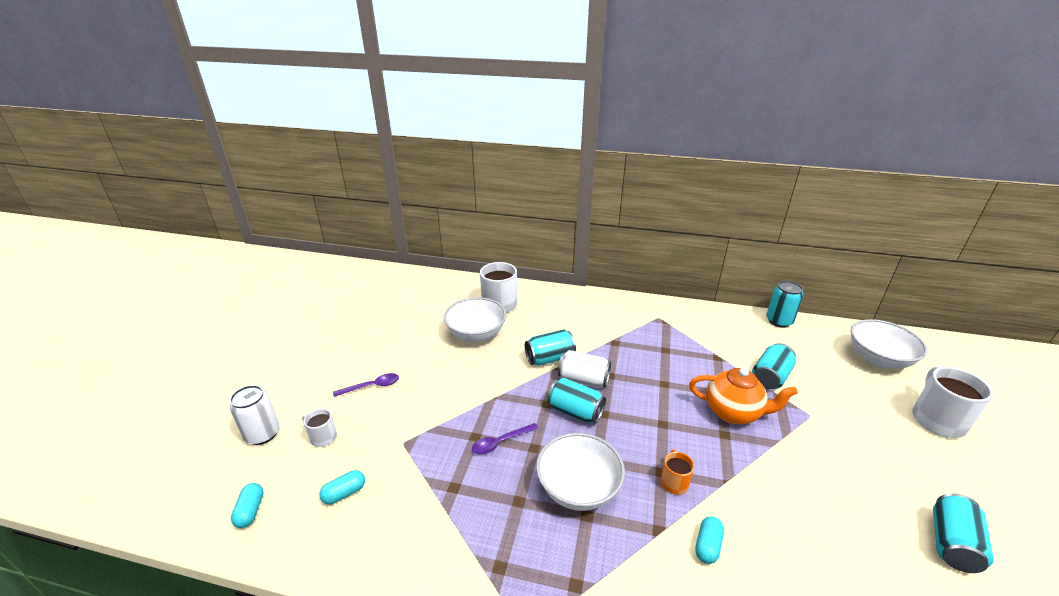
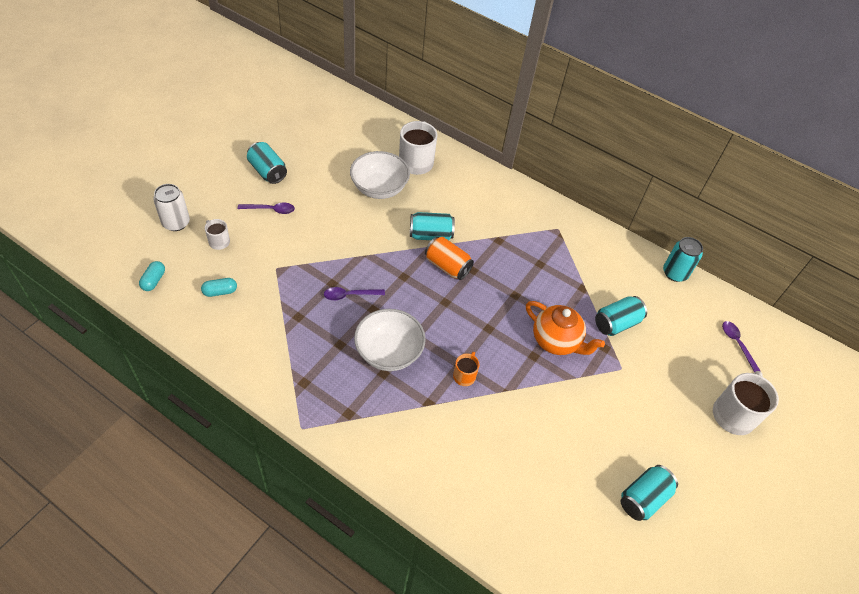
camera: 15 degrees right, 20 degrees up
(575, 411) = (423, 292): turquoise can -> turquoise can (267, 171)
(583, 380) = (447, 266): white can -> orange can
(707, 545) = (457, 427): turquoise capsule -> none
(878, 359) = (737, 344): white bowl -> purple spoon

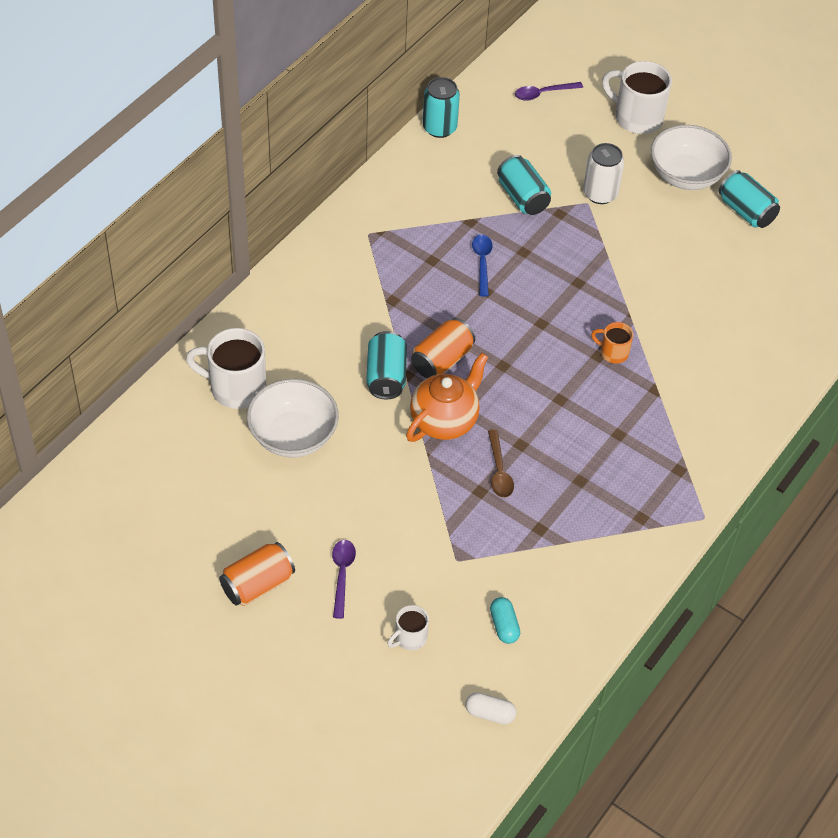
camera: 85 degrees left, 0 degrees up
(153, 281) = (490, 713): turquoise capsule -> white capsule
(176, 223) = (373, 700): white can -> white can (600, 193)
(267, 171) = (257, 585): turquoise can -> orange can
(350, 295) = (499, 471): purple spoon -> brown spoon
(389, 352) = (586, 428): white bowl -> white bowl (686, 175)
(543, 294) = (482, 263): none -> blue spoon
(556, 341) = (554, 258): orange teapot -> orange teapot (445, 421)

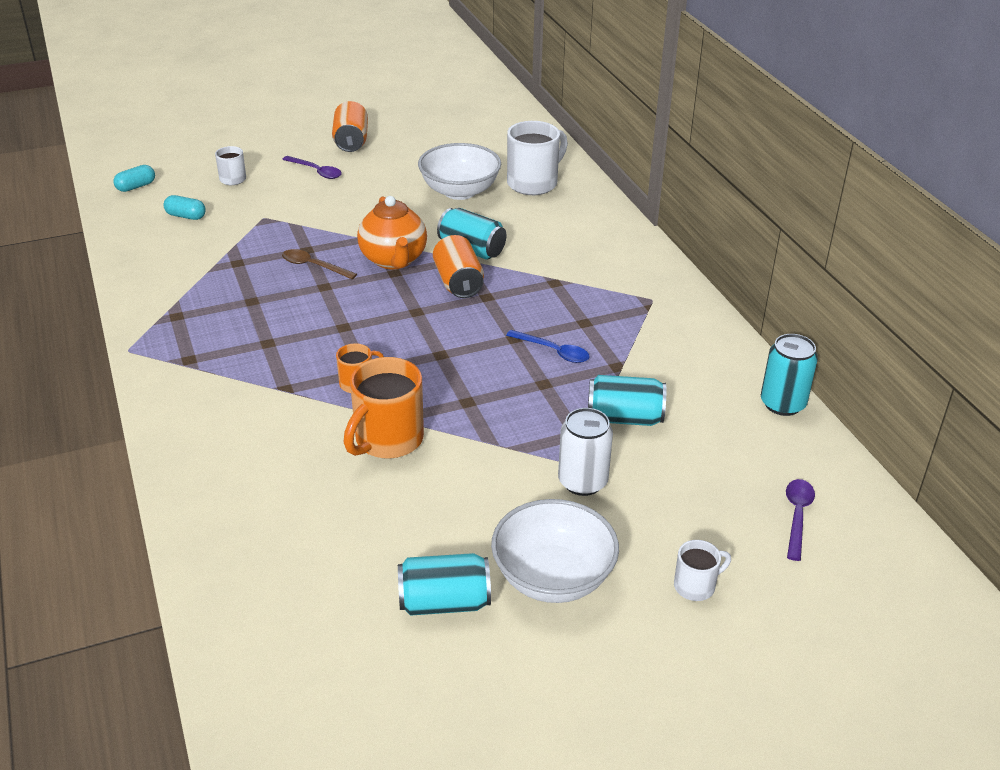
camera: 125 degrees right, 15 degrees down
(490, 713) = (136, 187): white capsule -> turquoise capsule
(636, 117) = (696, 586): white mug -> white mug, size x0.53
(652, 304) = (387, 440): none -> orange mug

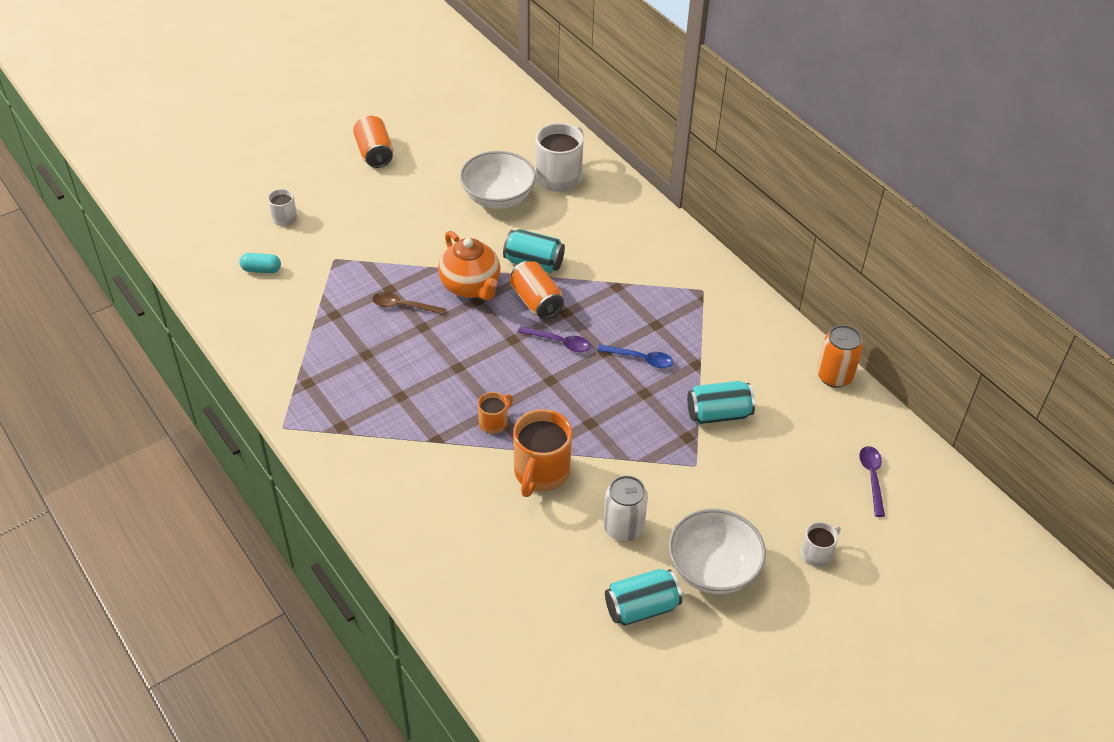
camera: 15 degrees left, 10 degrees up
(136, 187) = (197, 242): turquoise capsule -> none
(316, 171) = (358, 196): purple spoon -> purple spoon (559, 342)
(582, 482) = (706, 480): white can -> white can (623, 528)
(782, 404) = (834, 376): turquoise can -> orange can

